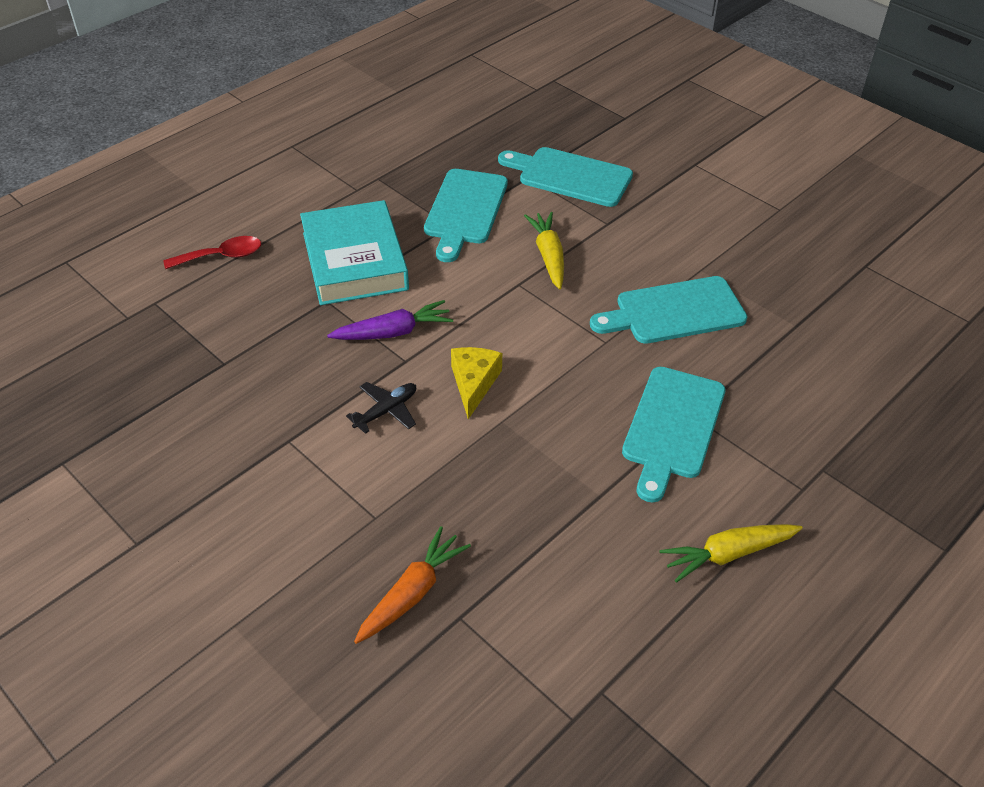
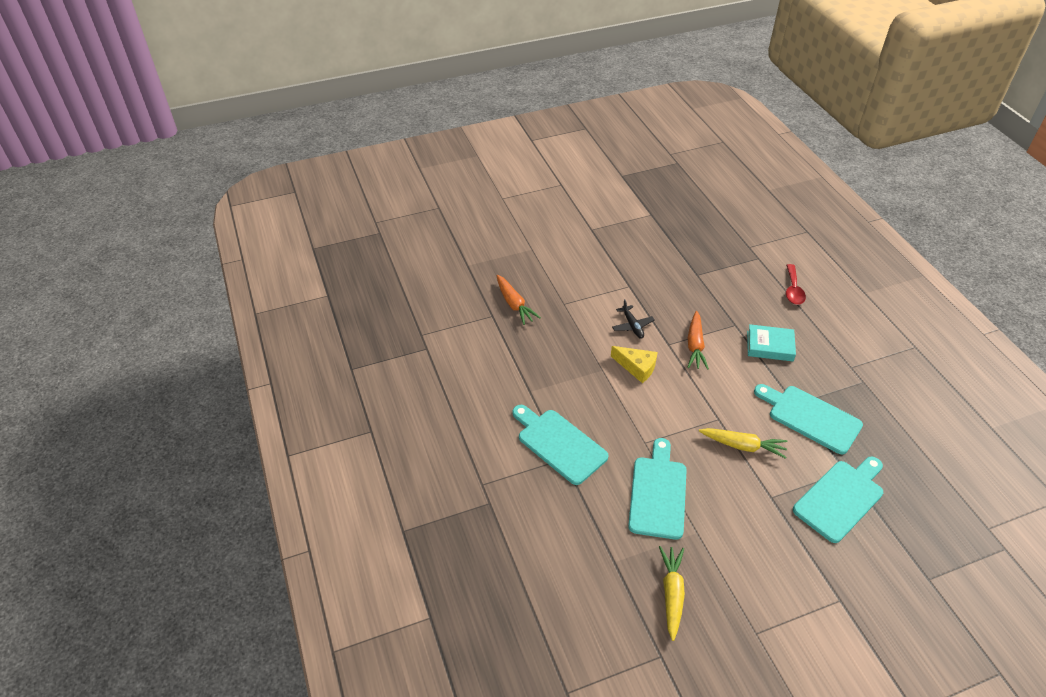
camera: 115 degrees right, 0 degrees up
(355, 261) = (770, 346): turquoise book -> turquoise book, size x0.59
(393, 332) = (695, 345): purple carrot -> orange carrot
(728, 554) = (463, 427): yellow carrot -> yellow carrot (671, 593)

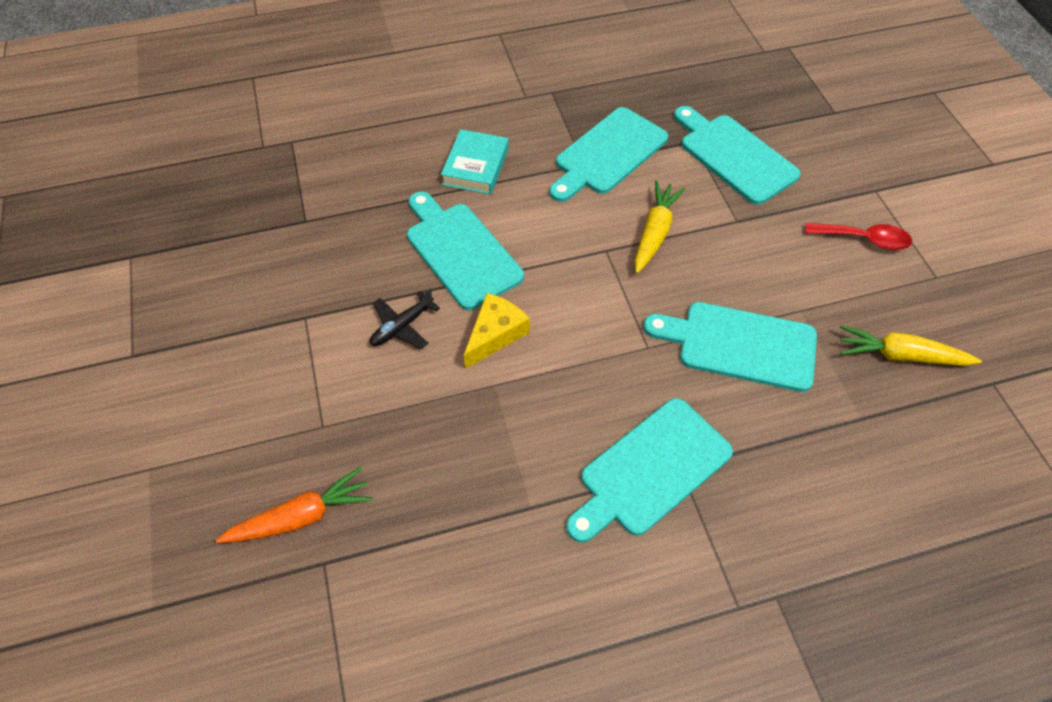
camera: 85 degrees left, 10 degrees up
(632, 326) = (402, 326): black plane -> black plane turned 150 degrees clockwise
(695, 345) = (460, 251): orange carrot -> turquoise cutting board
(793, 290) = (371, 119): red spoon -> red spoon (864, 239)

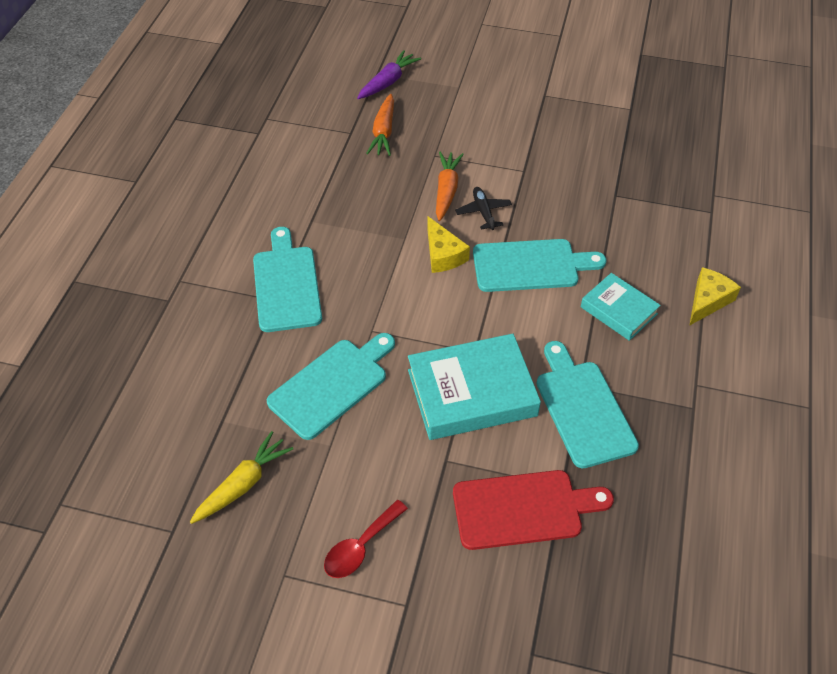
camera: 120 degrees right, 5 degrees down
(170, 578) = (388, 82): none -> purple carrot
(385, 380) = (446, 190): none -> orange carrot
(421, 113) = (708, 301): none -> yellow cheese
(654, 232) = (472, 393): yellow carrot -> turquoise book
(734, 156) = (523, 509): turquoise cutting board -> red cutting board

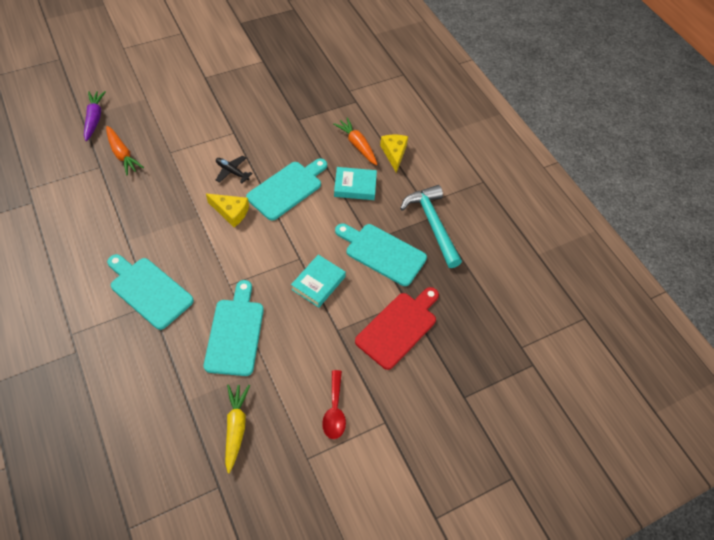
camera: 45 degrees left, 5 degrees up
(446, 190) = (198, 171): orange carrot -> orange carrot (357, 145)
(472, 393) = (318, 283): turquoise book -> turquoise book, size x0.59
(683, 416) = (432, 224): none -> turquoise hammer

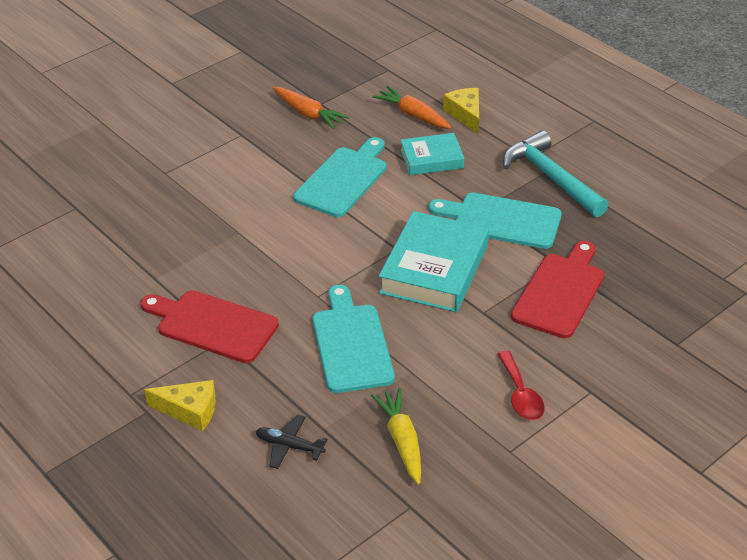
camera: 10 degrees left, 15 degrees down
(94, 118) = (40, 157): purple carrot -> none
(122, 154) = (100, 188): orange carrot -> orange carrot (308, 114)
(149, 290) = (212, 325): turquoise cutting board -> red cutting board
(231, 212) = (281, 219): yellow cheese -> yellow cheese (190, 410)
(232, 172) = (260, 177): black plane -> black plane (289, 446)
(318, 283) = (434, 269): turquoise book -> turquoise book, size x1.70

